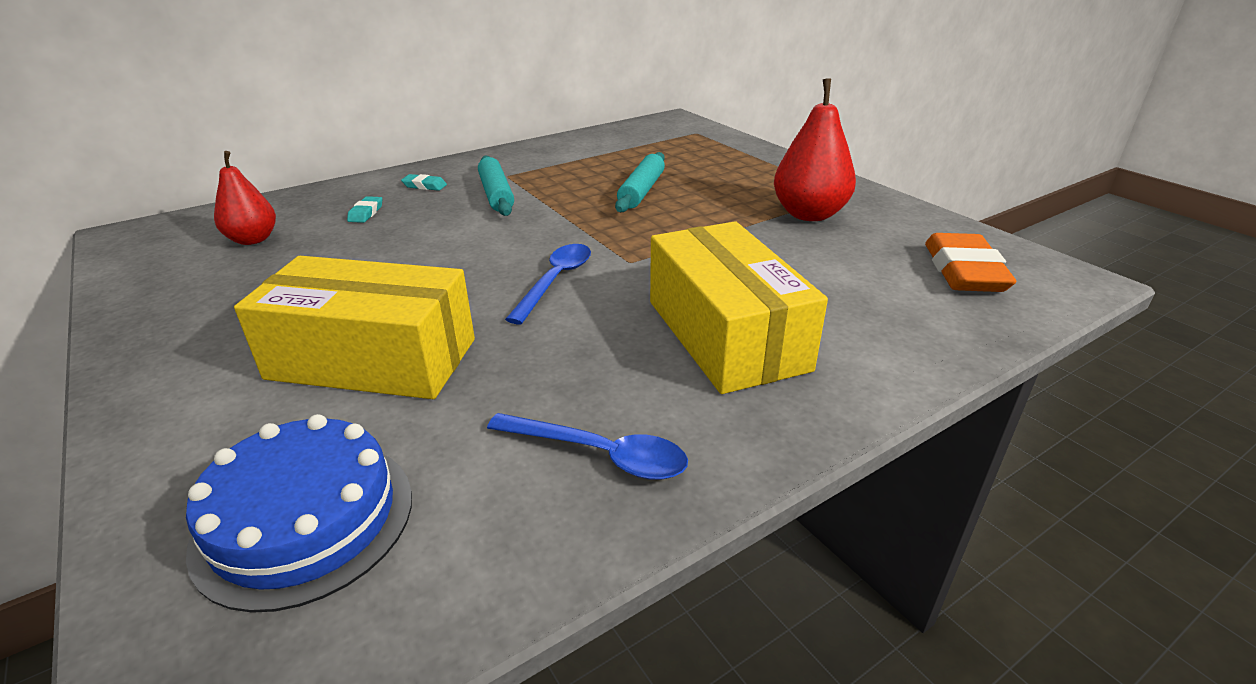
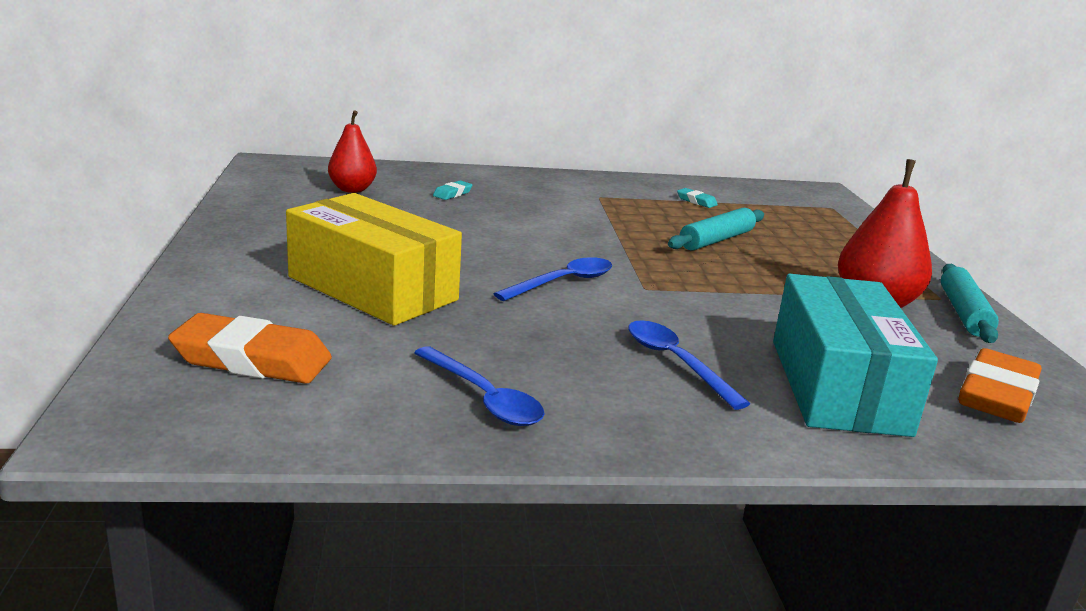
camera: 25 degrees right, 10 degrees down
(304, 519) = (252, 360): blue cake -> orange eraser
(424, 186) = (518, 186): turquoise eraser -> turquoise eraser (696, 201)
(496, 194) = (575, 208): turquoise rolling pin -> turquoise rolling pin (963, 313)
(726, 334) = (676, 363): yellow box -> blue spoon
(861, 307) = (837, 386): none -> turquoise box

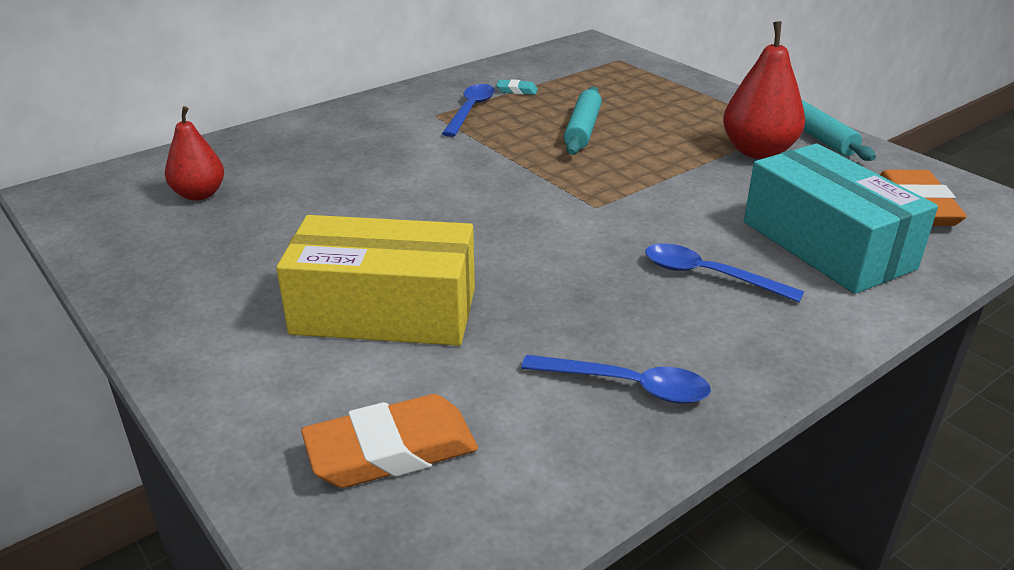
camera: 30 degrees left, 10 degrees up
(452, 194) = (304, 162): turquoise eraser -> none
(563, 282) = (529, 229): blue spoon -> blue spoon (470, 110)

